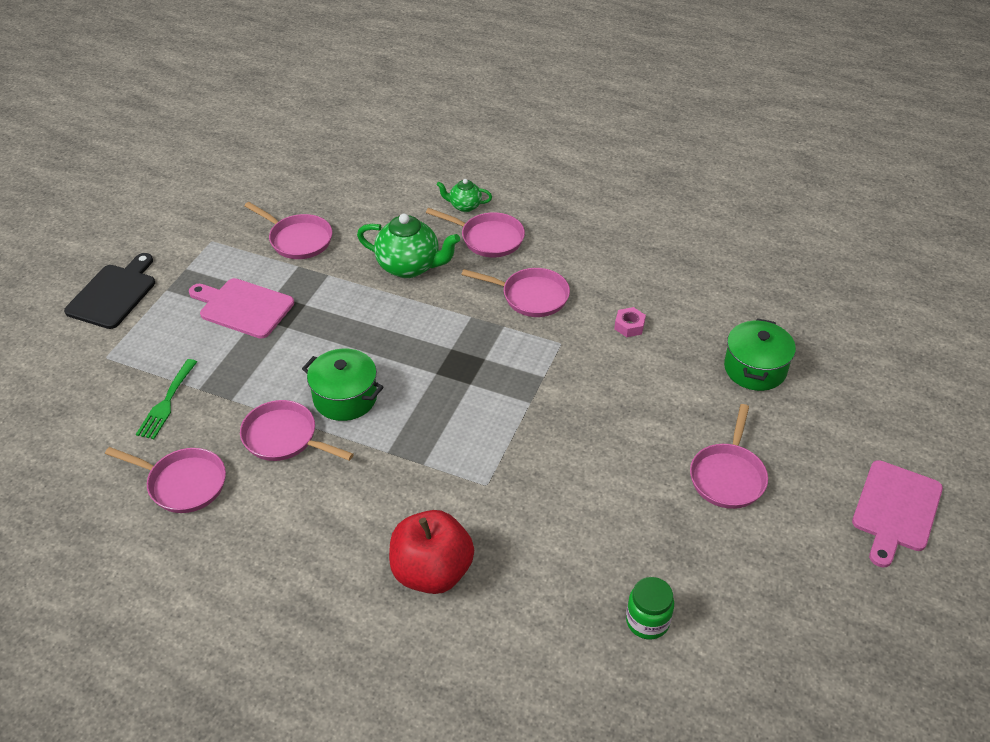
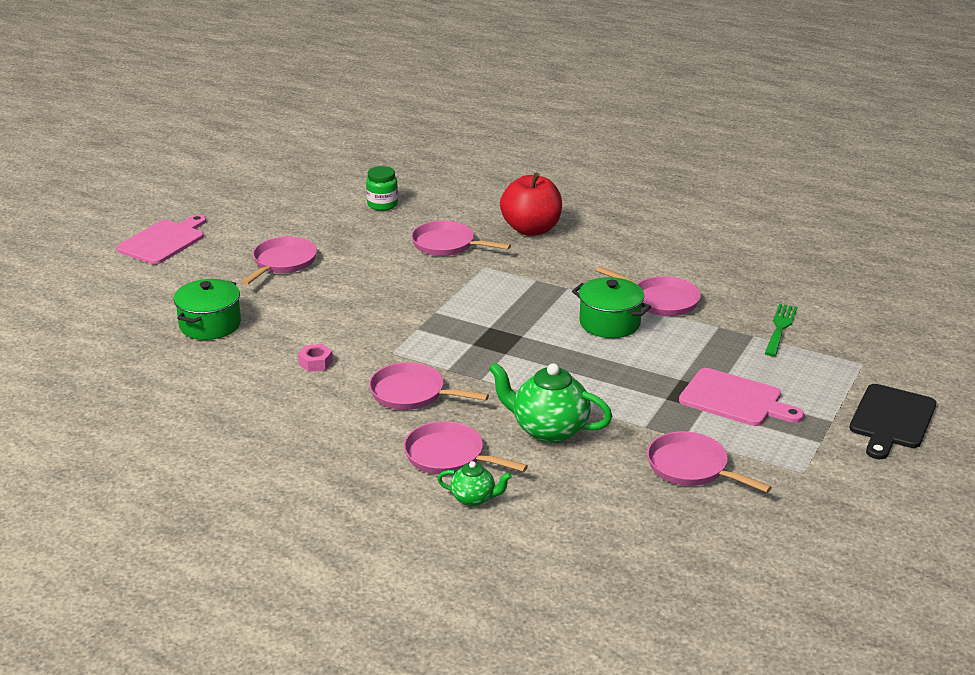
camera: 175 degrees left, 15 degrees down
(183, 483) = (739, 278): pink pan -> pink pan (447, 245)

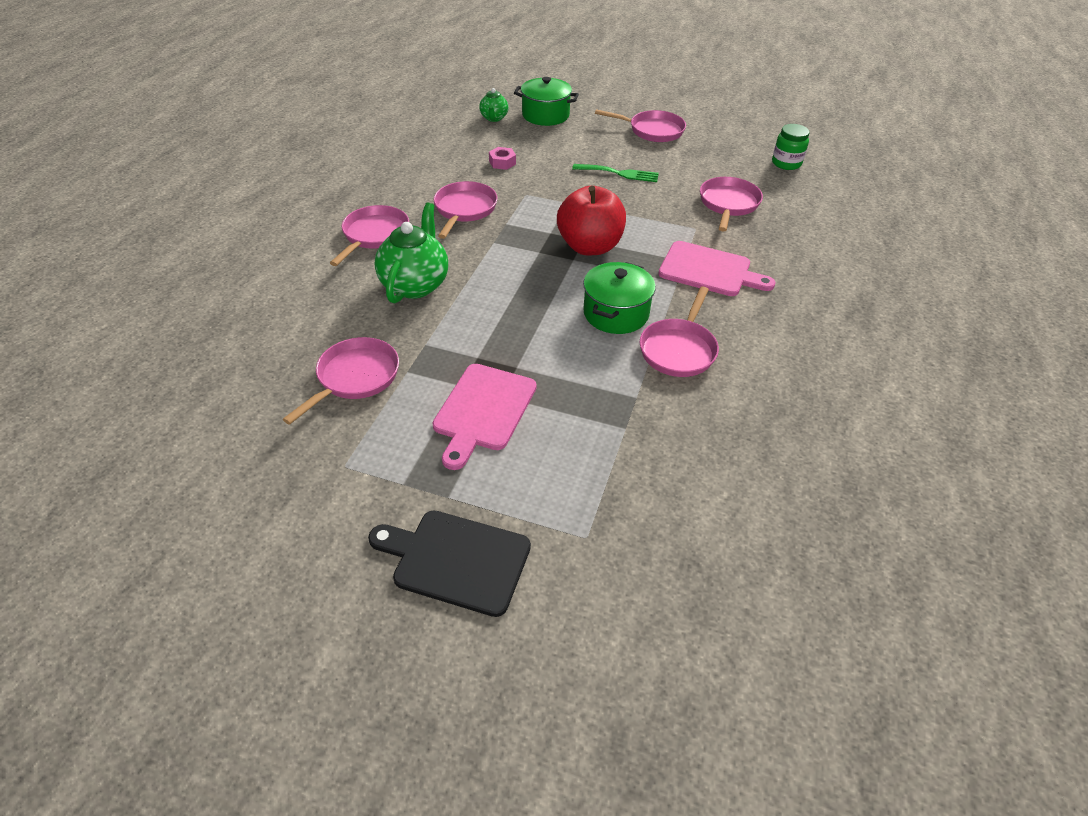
camera: 80 degrees right, 15 degrees up
(163, 241) = (661, 81): pink cutting board -> pink cutting board (709, 270)
(474, 498) = (315, 252): green teapot -> green teapot (494, 118)
(531, 229) = (791, 251): red apple -> red apple (590, 246)
(780, 328) = (652, 454): green fork -> green fork (619, 173)

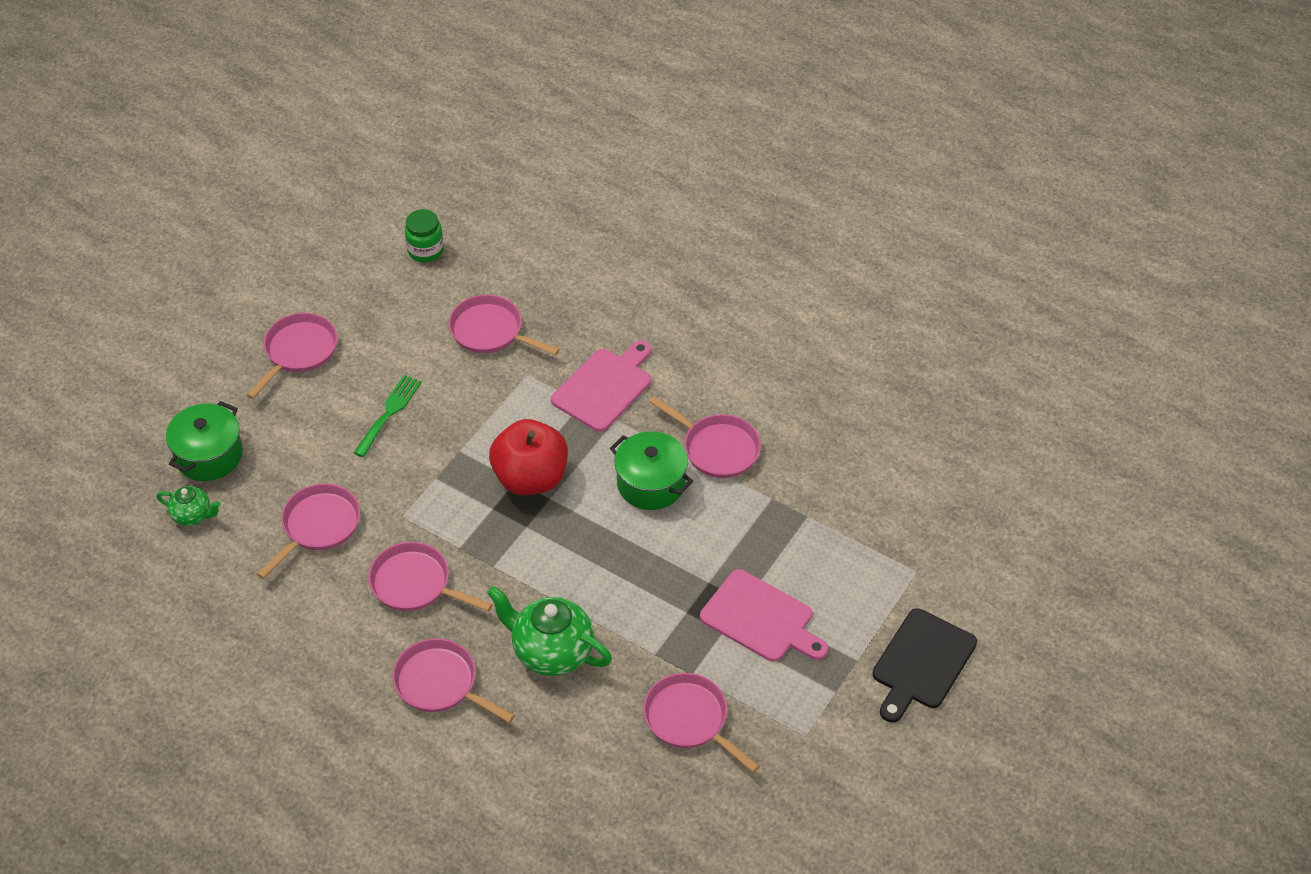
camera: 75 degrees left, 5 degrees up
(502, 162) = (318, 527): pink nut -> pink pan

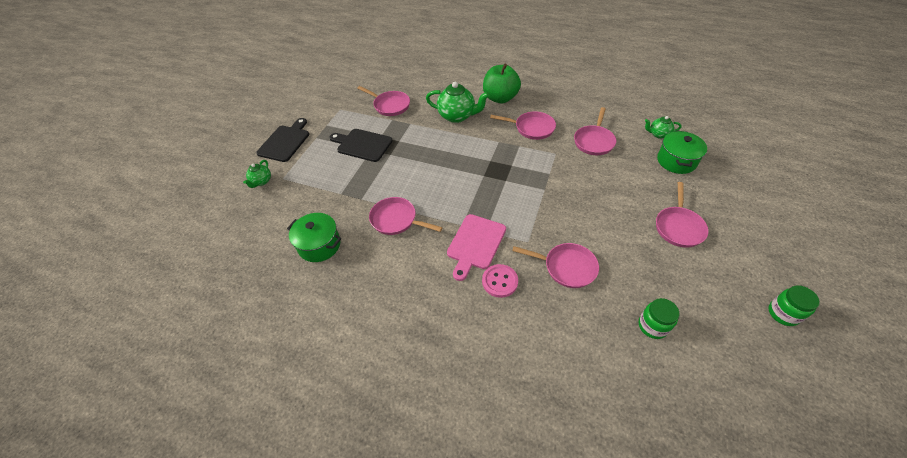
camera: 170 degrees right, 0 degrees up
(264, 234) = (783, 313): none -> green jar
(389, 413) = (597, 202): green fork -> none
(440, 684) = (500, 98): pink pan -> green apple
(530, 478) = (498, 183): red apple -> none
(589, 332) = (500, 281): none -> pink button
(651, 483) = (430, 193): green pot -> green pot (319, 245)
(761, 619) = (362, 145): pink cutting board -> black cutting board
(955, 573) = (261, 181): none -> green teapot

